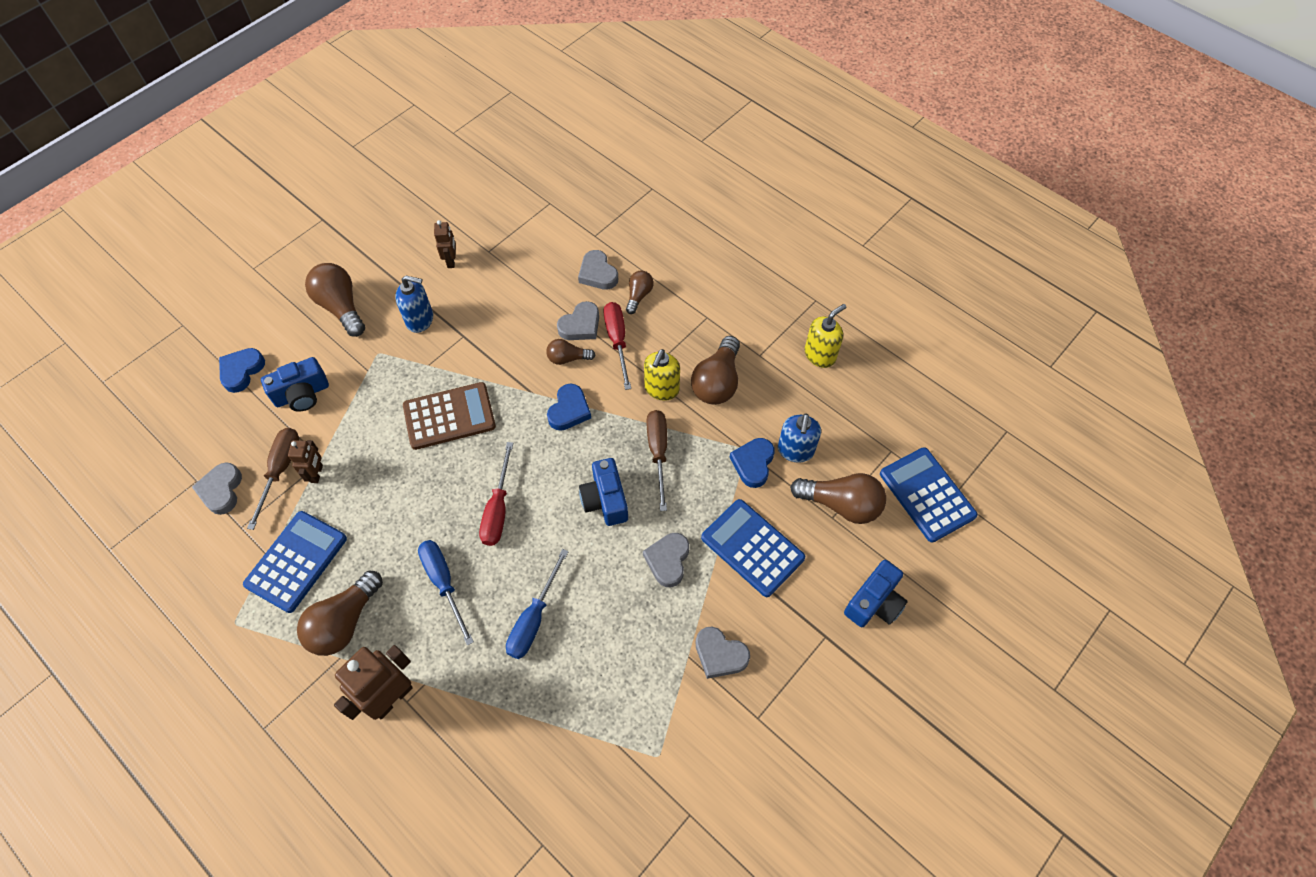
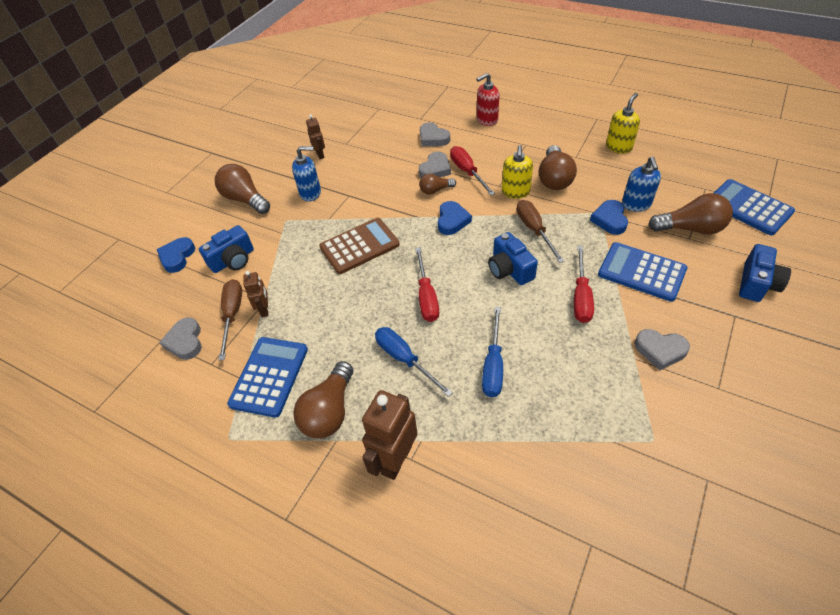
camera: 10 degrees left, 10 degrees down
(638, 296) = (469, 143): brown light bulb -> none
(668, 560) = (581, 297): grey heart -> red screwdriver
(677, 262) = (487, 120): none -> red soap dispenser

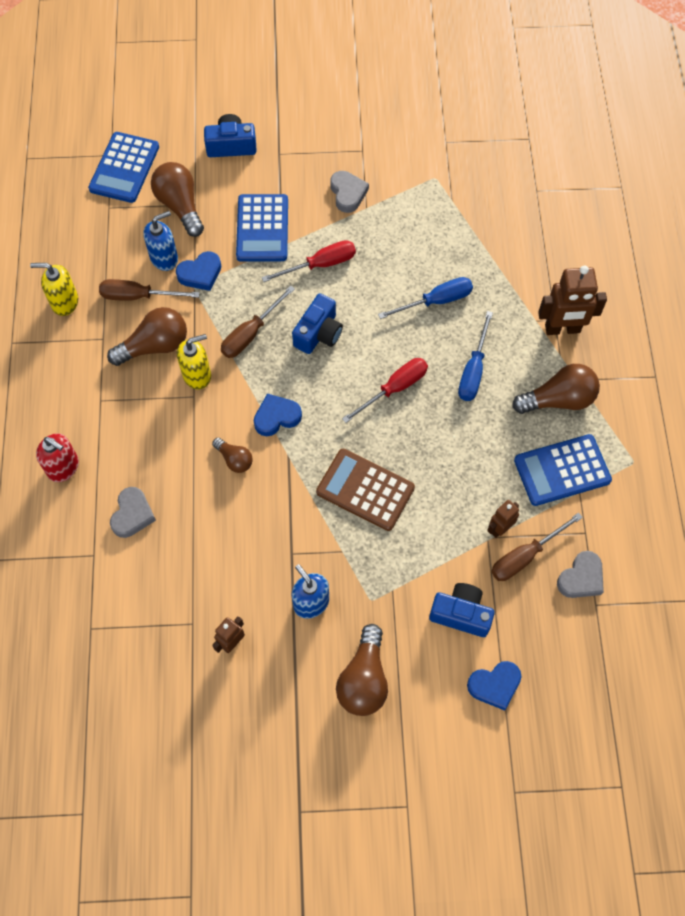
camera: 125 degrees left, 15 degrees up
(435, 169) = (195, 479): grey heart -> none
(467, 172) = (184, 440): red screwdriver -> none
(605, 182) = (138, 296): none -> brown screwdriver

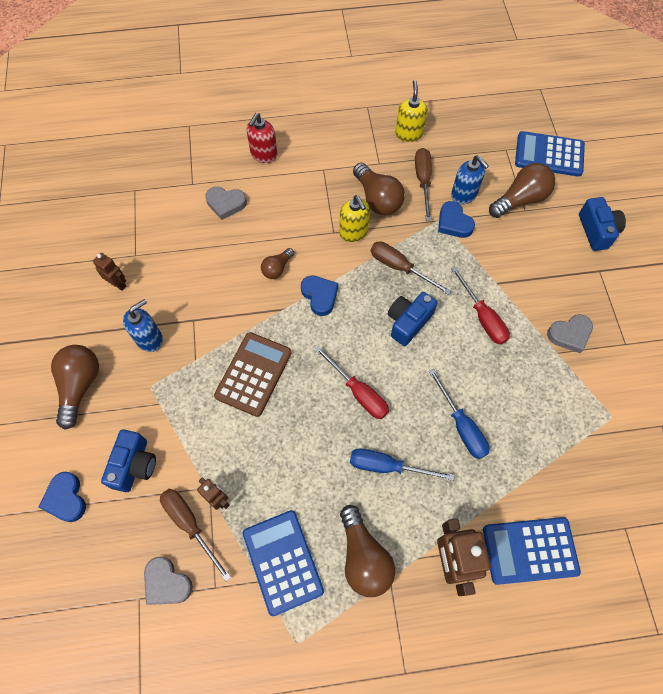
camera: 85 degrees right, 0 degrees up
(262, 228) = (511, 265): blue calculator -> blue calculator (530, 550)
(319, 333) = (408, 322): blue camera -> blue camera turned 105 degrees clockwise
(364, 679) = (80, 386): brown light bulb -> brown light bulb turned 90 degrees clockwise

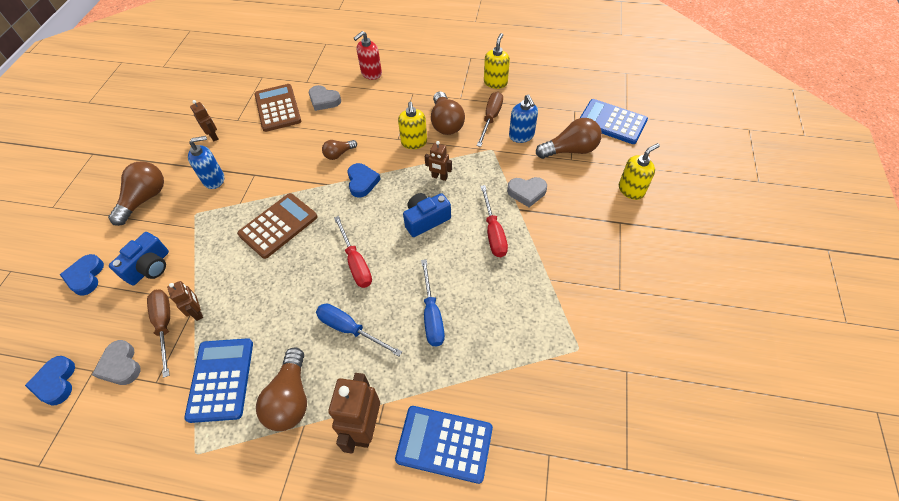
camera: 20 degrees right, 10 degrees down
(176, 227) = (278, 108): none -> brown calculator
(399, 267) = (439, 177): brown screwdriver -> brown robot
(453, 223) = (502, 154): blue heart -> blue heart (56, 382)
(569, 334) = (568, 267): grey heart -> grey heart (527, 192)
(597, 231) = (631, 190): blue camera -> yellow soap dispenser

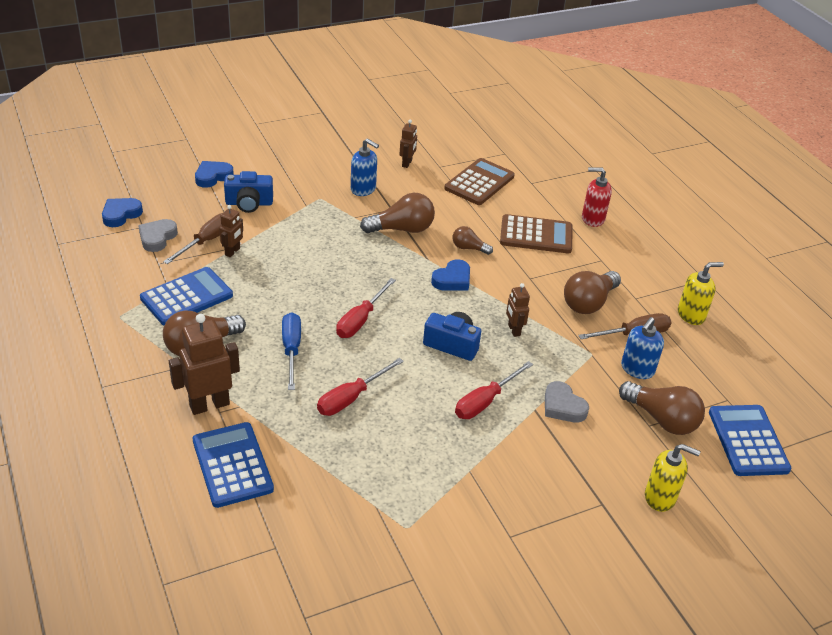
camera: 50 degrees right, 15 degrees down
(145, 199) = (307, 164): brown light bulb -> brown light bulb (402, 229)
(278, 226) = (353, 252): brown calculator -> brown calculator (536, 235)
(324, 100) = (521, 206): grey heart -> none
(414, 142) = (538, 292): yellow soap dispenser -> none
(432, 315) = (351, 398): blue screwdriver -> red screwdriver

